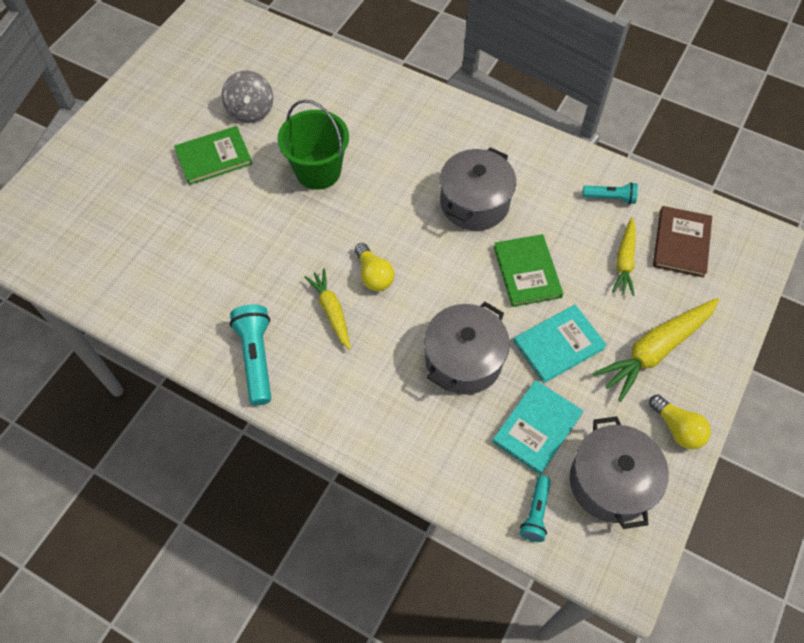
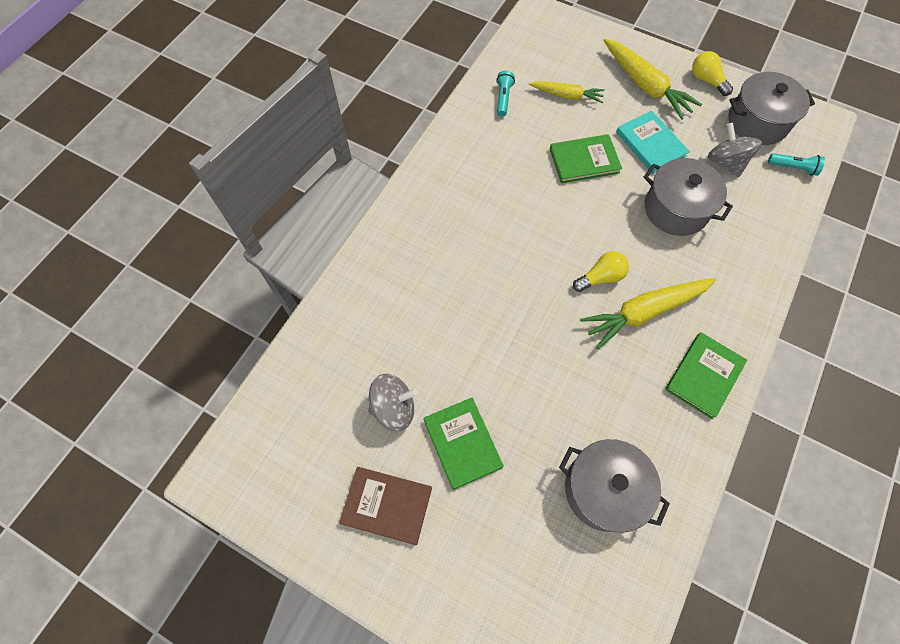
camera: 90 degrees left, 5 degrees up
(256, 358) = (704, 376): turquoise flashlight -> green book
(318, 171) = (480, 331): green bucket -> none
(331, 311) = (644, 312): yellow carrot -> yellow carrot, size x1.63
(474, 203) = (513, 195): grey pot -> grey pot (604, 489)
(537, 428) = (725, 162): turquoise book -> grey spinning top
(677, 428) = (707, 80): yellow light bulb -> yellow light bulb turned 90 degrees counterclockwise
(681, 243) = (546, 59): brown book -> brown book (387, 505)

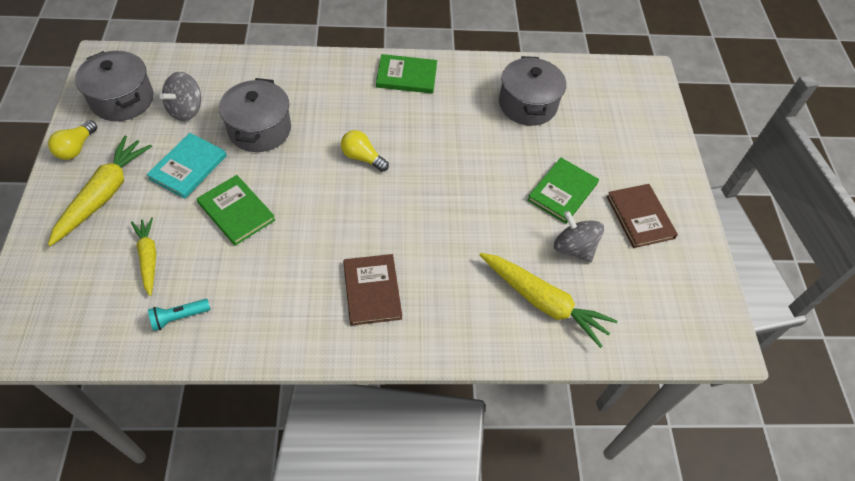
camera: 125 degrees left, 10 degrees down
(452, 221) = (372, 291): none -> brown book
(644, 312) = (377, 121): yellow carrot -> yellow carrot (543, 302)
(793, 168) = (170, 67): turquoise flashlight -> none

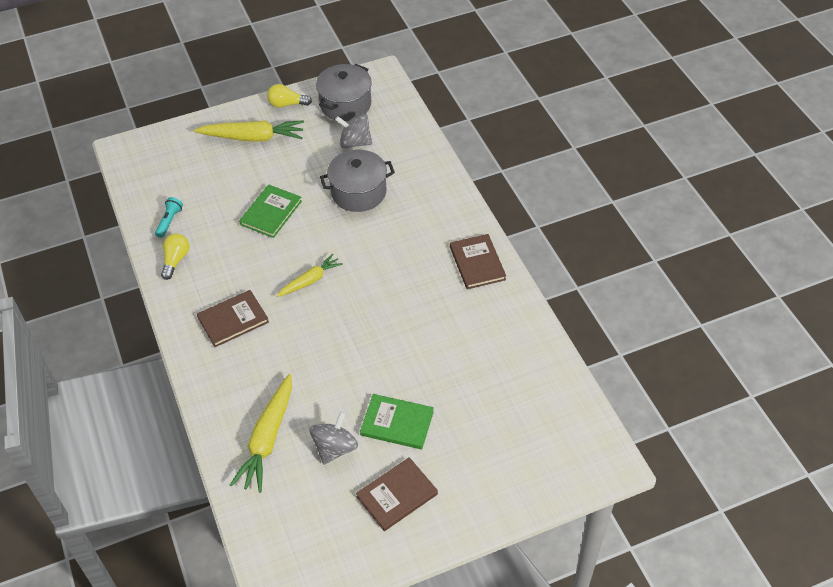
camera: 75 degrees right, 5 degrees down
(148, 258) = (210, 184): yellow carrot -> yellow carrot (310, 280)
(179, 317) = (169, 221): turquoise flashlight -> turquoise flashlight turned 60 degrees clockwise
(188, 167) = (299, 169): turquoise book -> none
(362, 157) = (363, 267): yellow light bulb -> yellow light bulb (176, 260)
(406, 76) = (477, 263): green book -> brown book
(527, 104) = (496, 366): grey pot -> none

